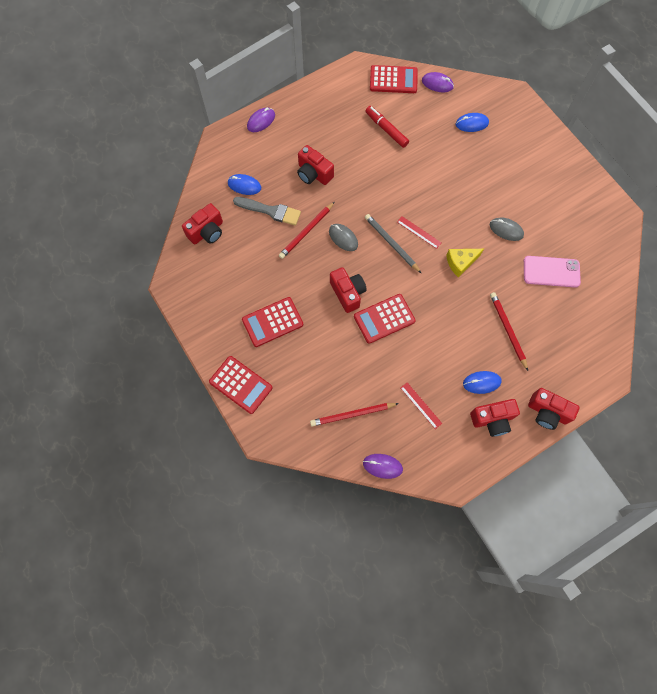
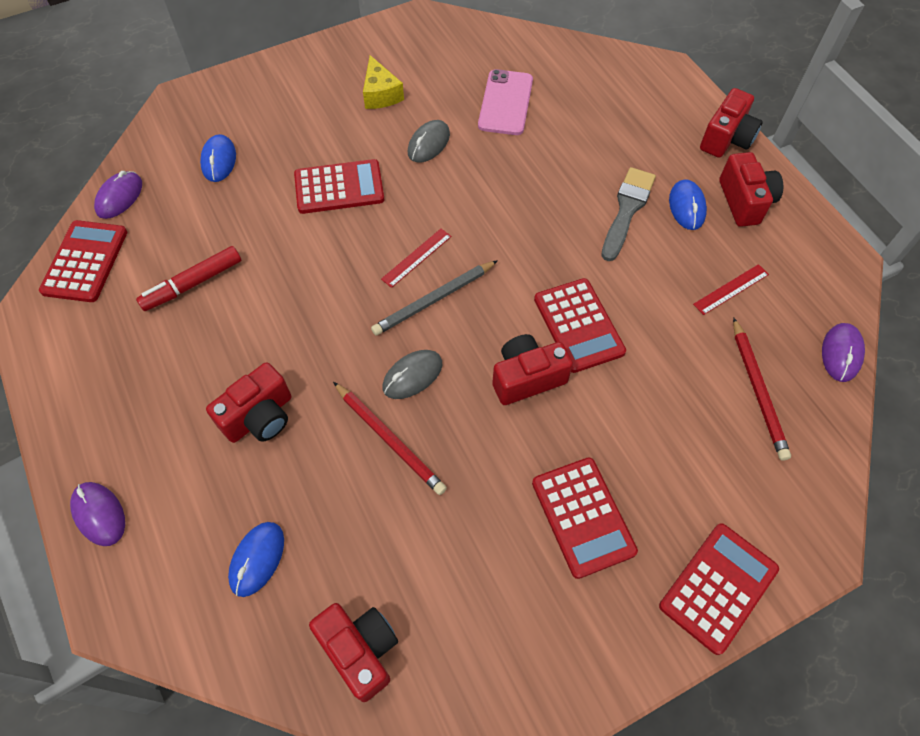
camera: 85 degrees left, 10 degrees down
(270, 211) = (330, 507): grey brush -> grey brush (627, 210)
(460, 263) = (480, 207): yellow cheese -> yellow cheese (380, 94)
(462, 187) = (339, 187): none -> red calculator
(508, 330) = (600, 164): red pencil -> none

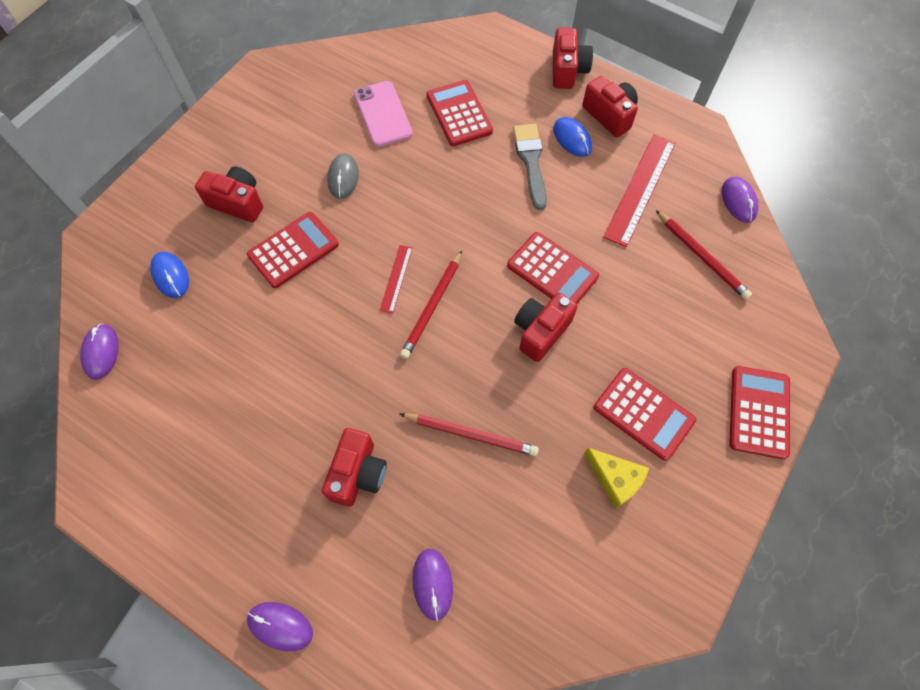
camera: 30 degrees left, 5 degrees up
(85, 261) = (111, 425): red calculator -> red calculator (459, 114)
(193, 284) = (224, 394): red marker -> none
(257, 559) = (432, 584): blue mouse -> purple mouse
(360, 650) = (553, 603): red camera -> red camera (238, 202)
(380, 94) = (274, 152): yellow cheese -> yellow cheese (615, 479)
(412, 376) = (455, 375): grey mouse -> none
(434, 299) = (432, 306): grey pencil -> red pencil
(731, 289) = (640, 189): red ruler -> red ruler, size x1.94

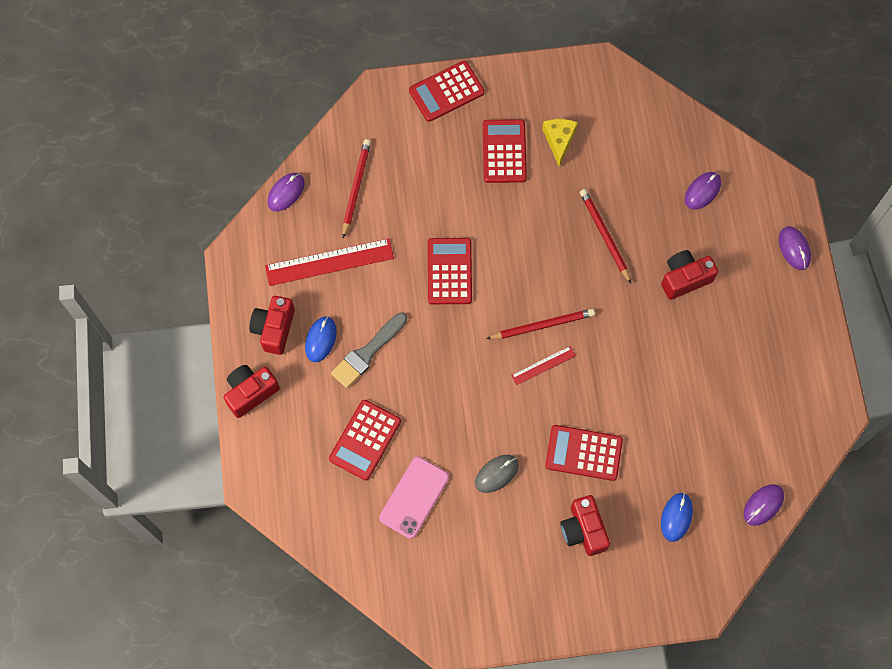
camera: 130 degrees left, 5 degrees up
(540, 331) = (501, 246): red camera -> none

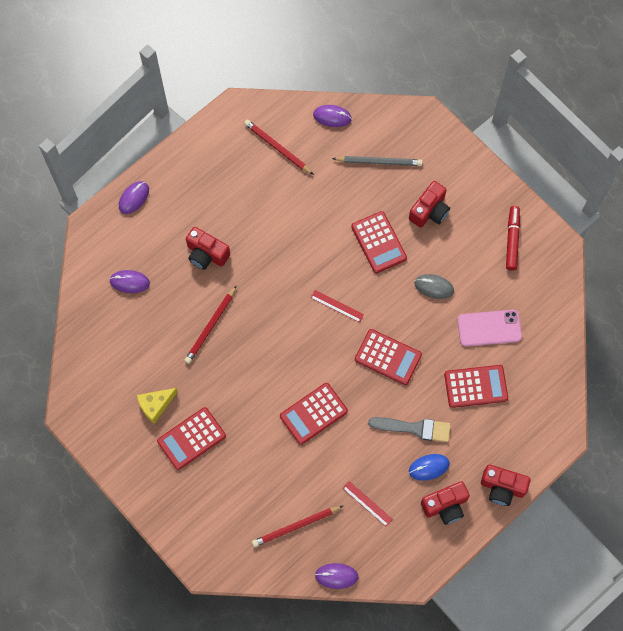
camera: 125 degrees left, 0 degrees up
(329, 262) = (367, 503): red ruler -> red ruler, size x0.52
(446, 92) = (170, 515): red calculator -> red calculator (388, 357)
(491, 593) = (512, 240): none -> red marker
(542, 326) = (309, 325): red pencil -> red pencil (277, 148)
(676, 517) = (379, 162): blue mouse -> grey pencil

